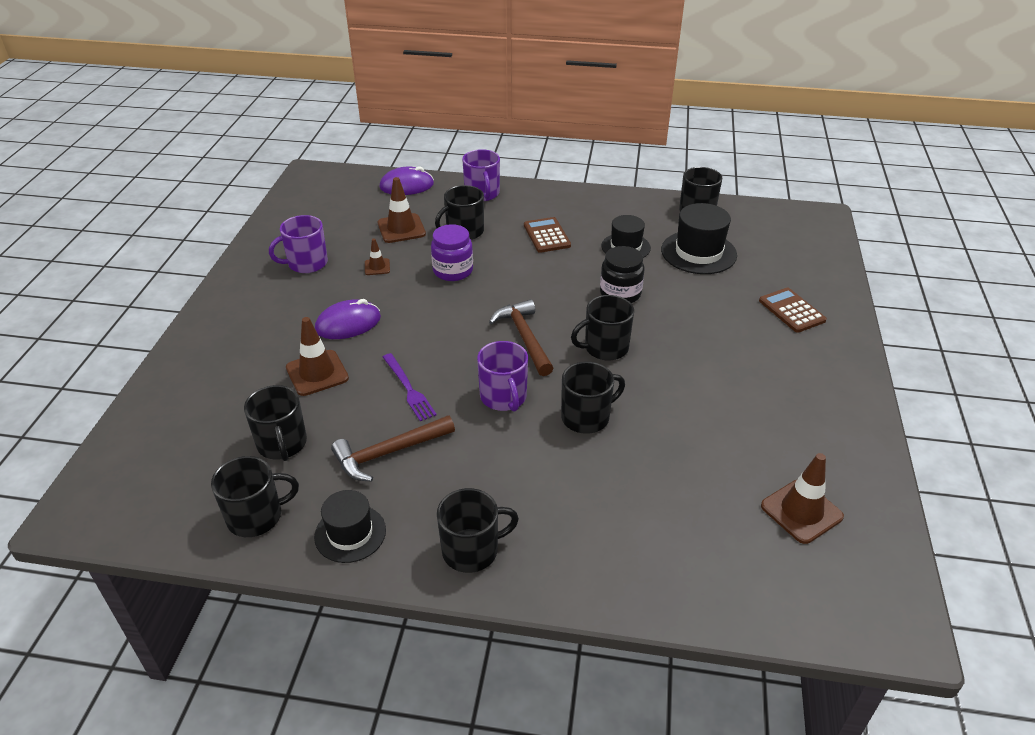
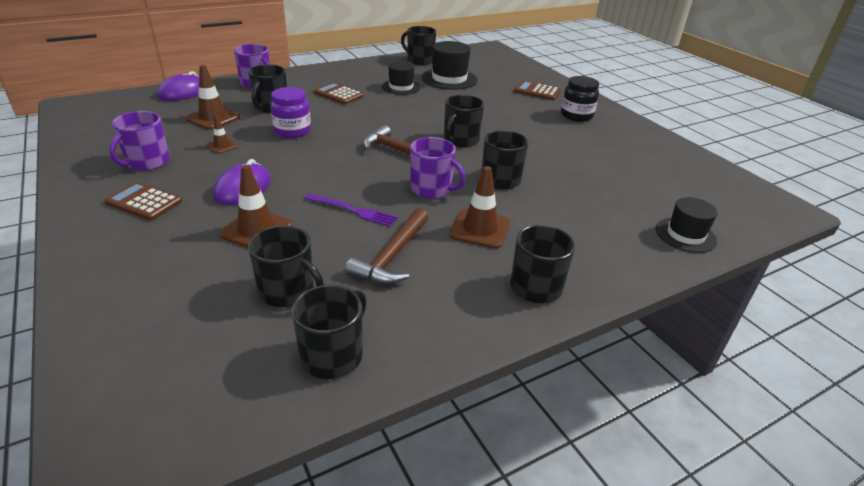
camera: 40 degrees left, 5 degrees down
(268, 306) = (143, 202): none -> brown calculator
(350, 533) = (434, 323): black hat -> black hat (685, 235)
(620, 294) = (430, 110): black jar -> black jar (576, 115)
(801, 511) = (674, 178): brown traffic cone -> brown traffic cone (480, 229)

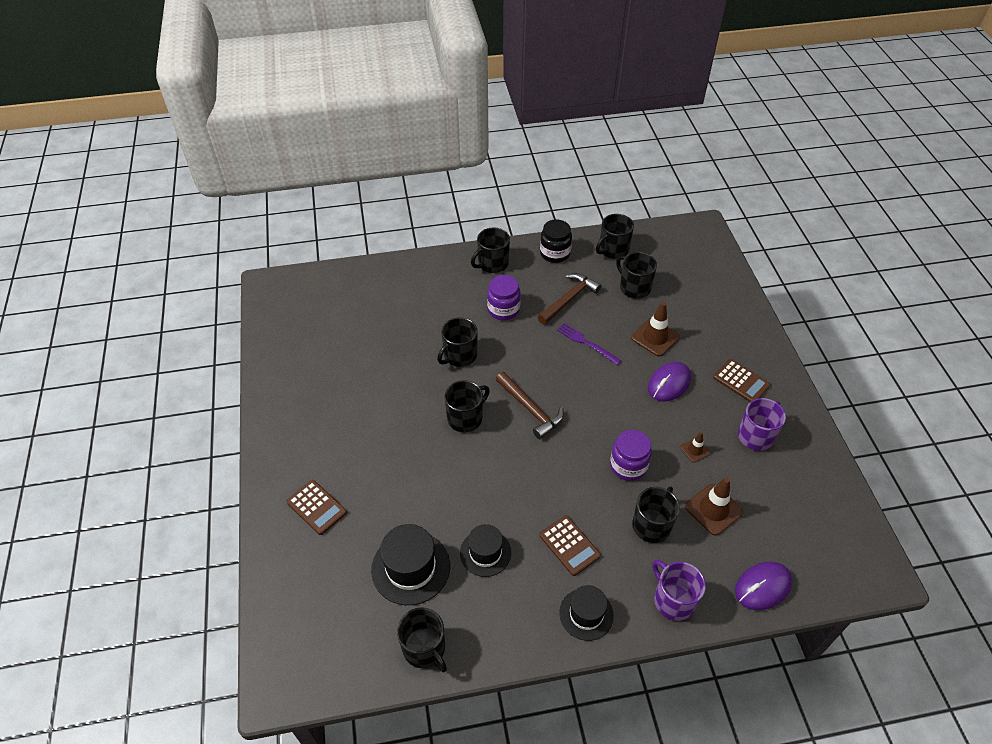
camera: 160 degrees left, 15 degrees up
(432, 189) = (520, 355): purple mug -> none
(480, 229) = (503, 309): brown traffic cone -> purple jar
(576, 115) = (315, 441): black jar -> black jar (555, 253)
(685, 235) = (368, 279): black hat -> black hat (586, 614)

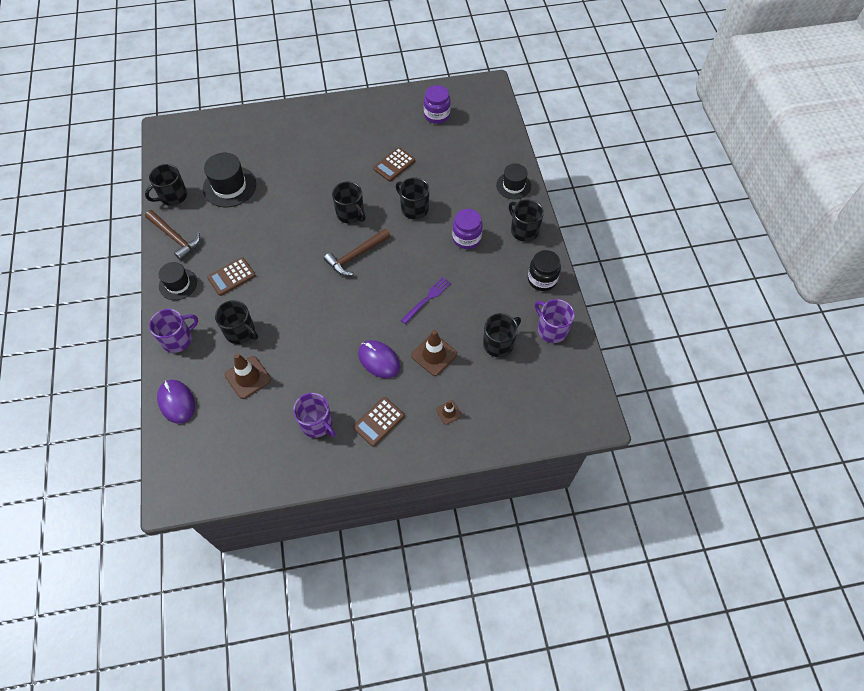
camera: 90 degrees right, 10 degrees up
(316, 507) = (282, 134): brown calculator -> brown calculator (394, 165)
(485, 552) = (234, 227): black hat -> black hat (513, 185)
(569, 299) = (480, 288): brown hammer -> brown hammer (175, 237)
(613, 250) = (551, 329): black mug -> purple mug
(628, 466) = (296, 320): purple jar -> purple jar (437, 115)
(695, 450) = (306, 371): brown traffic cone -> brown traffic cone (448, 412)

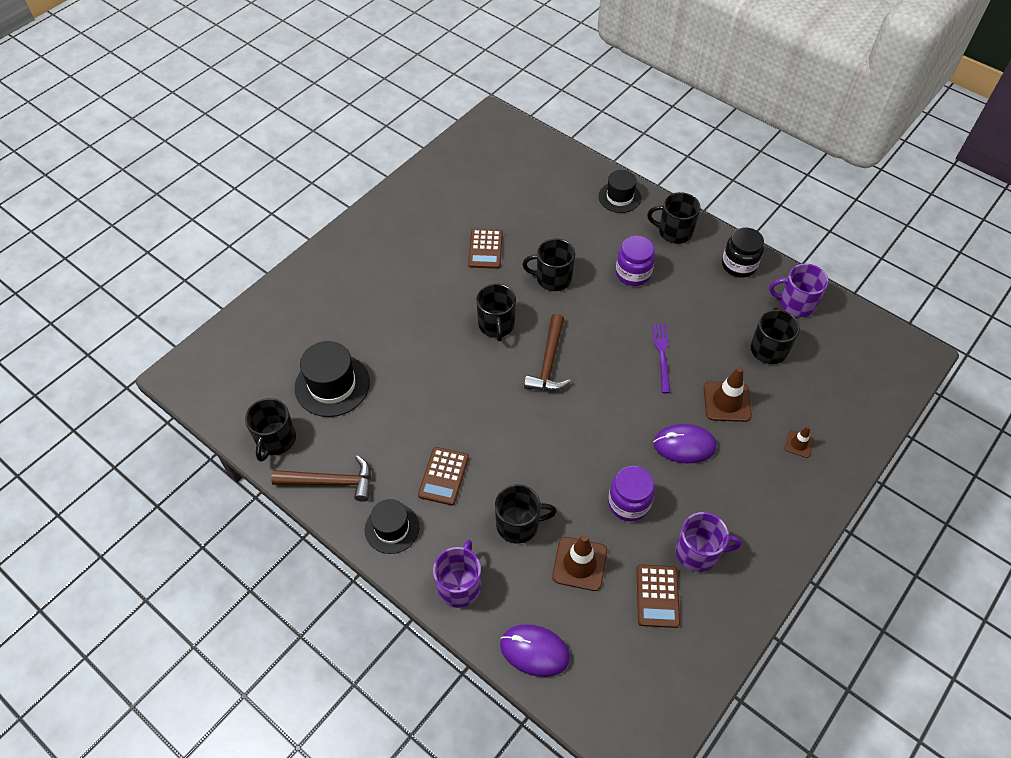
camera: 40 degrees left, 5 degrees down
(351, 214) = (496, 325): black mug -> black mug turned 75 degrees clockwise
(379, 422) = (750, 503): brown calculator -> brown calculator (657, 596)
(437, 115) = (473, 175): purple jar -> purple jar (628, 503)

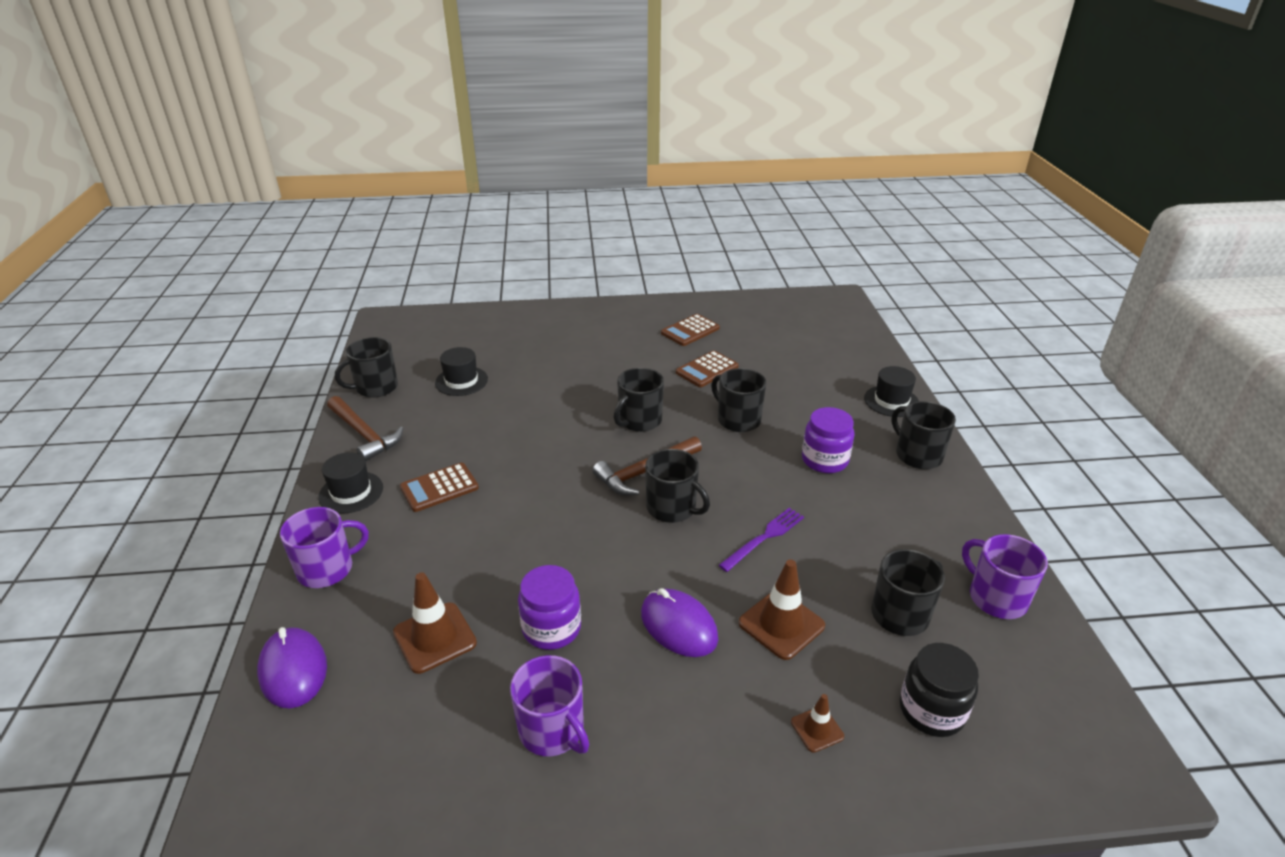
camera: 45 degrees right, 20 degrees down
(332, 385) = (461, 381): black hat -> black hat, size x0.66
(519, 524) = (437, 565): black mug -> black mug (672, 508)
(657, 596) = (456, 730): brown calculator -> brown calculator (690, 331)
(739, 265) = (962, 522): black jar -> black jar (931, 710)

